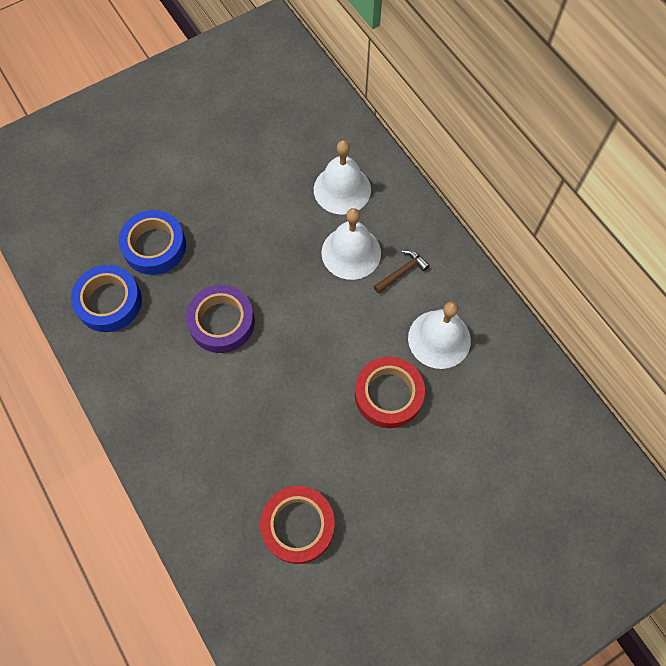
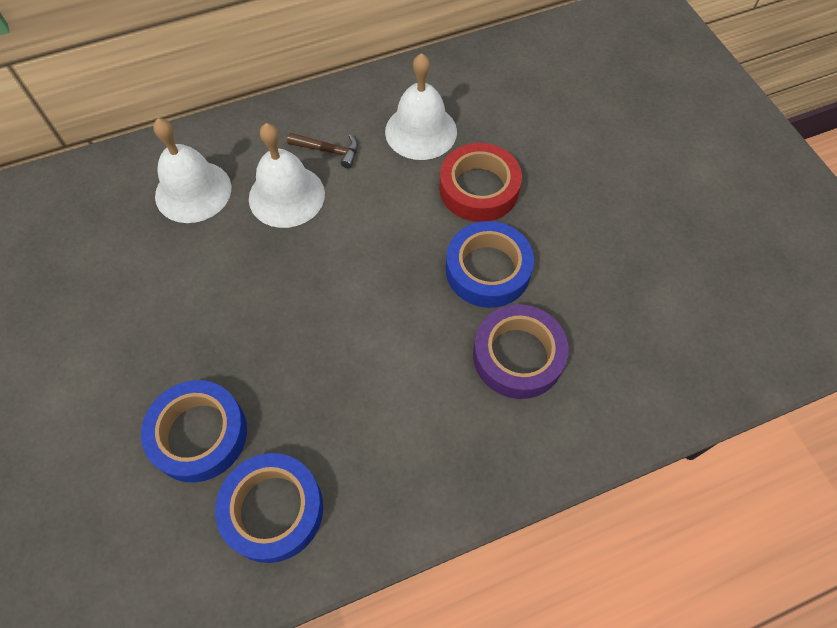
camera: 80 degrees left, 5 degrees down
(222, 322) = (345, 355): purple tape -> purple tape (518, 356)
(298, 525) = (625, 301): red tape -> none
(310, 412) = (488, 270): none -> blue tape
(401, 272) = (328, 150): brown hammer -> brown hammer turned 135 degrees clockwise

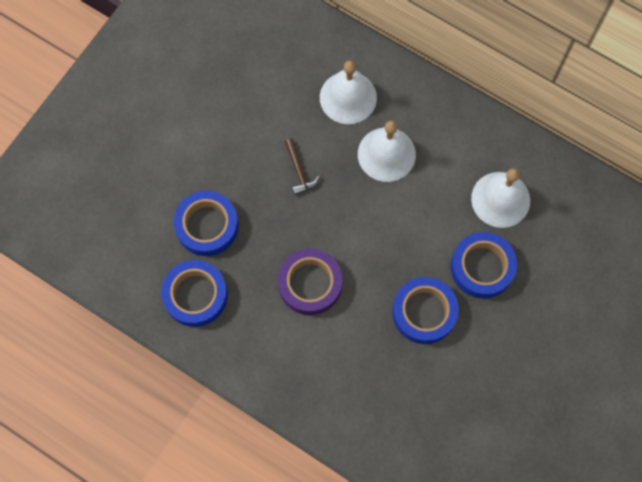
camera: 55 degrees right, 10 degrees up
(328, 150) = (439, 153): brown hammer -> brown hammer (299, 171)
(479, 188) = (482, 267): red tape -> blue tape
(518, 356) = (377, 367): purple tape -> purple tape (310, 284)

